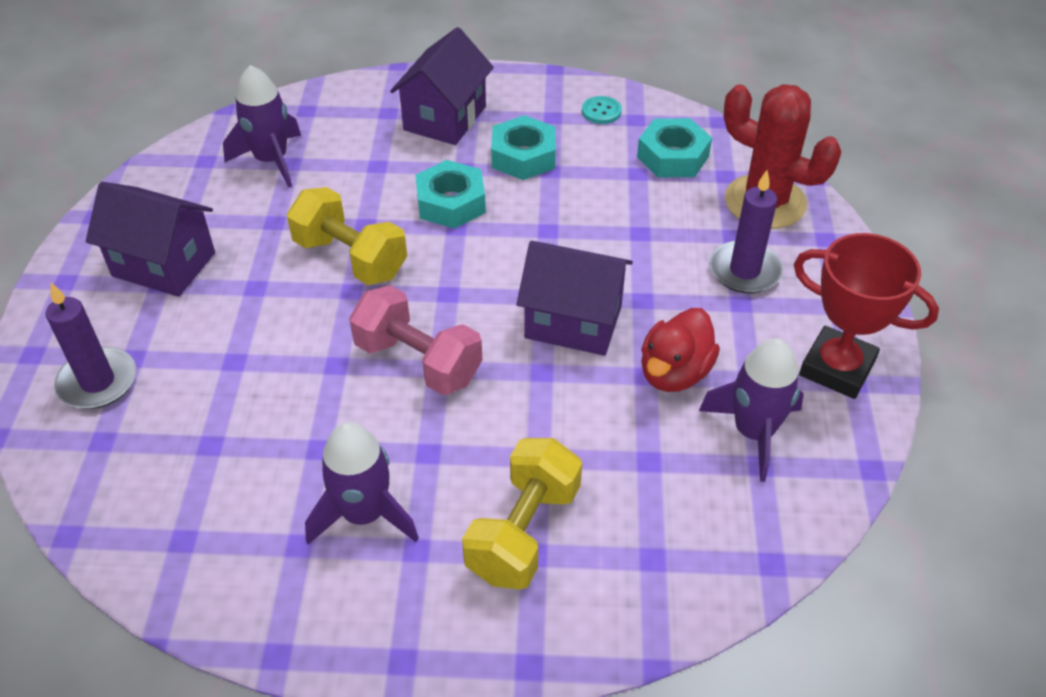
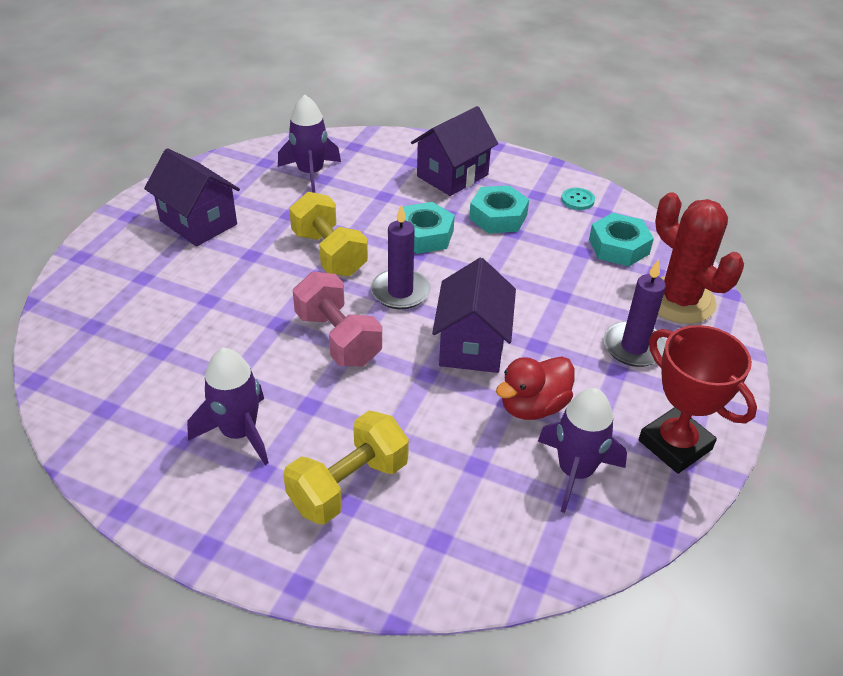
camera: 20 degrees right, 5 degrees down
(98, 382) = (111, 286): purple candle -> purple candle (400, 292)
(573, 322) = (472, 345): purple house -> purple house turned 60 degrees clockwise

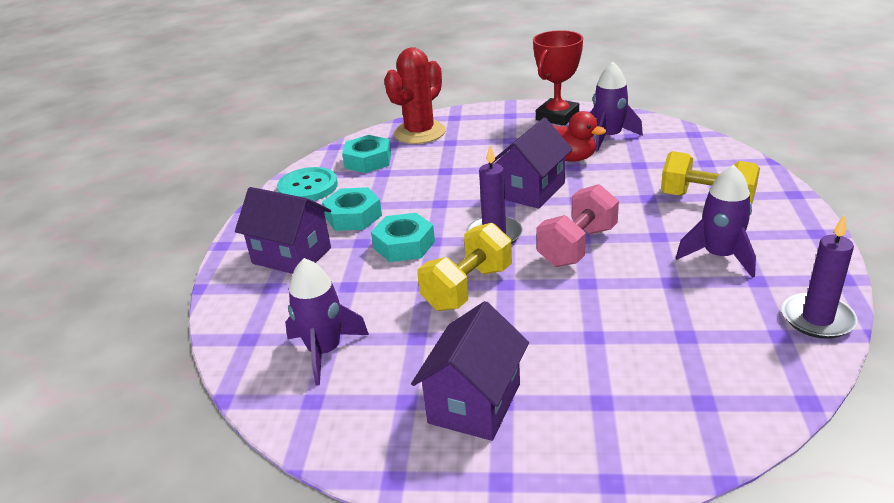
camera: 105 degrees left, 10 degrees down
(472, 345) = (531, 190): purple house -> purple house turned 45 degrees counterclockwise
(577, 200) = (308, 187): turquoise button -> turquoise button, size x1.93
(634, 347) = (481, 139): purple candle -> purple candle (817, 319)

